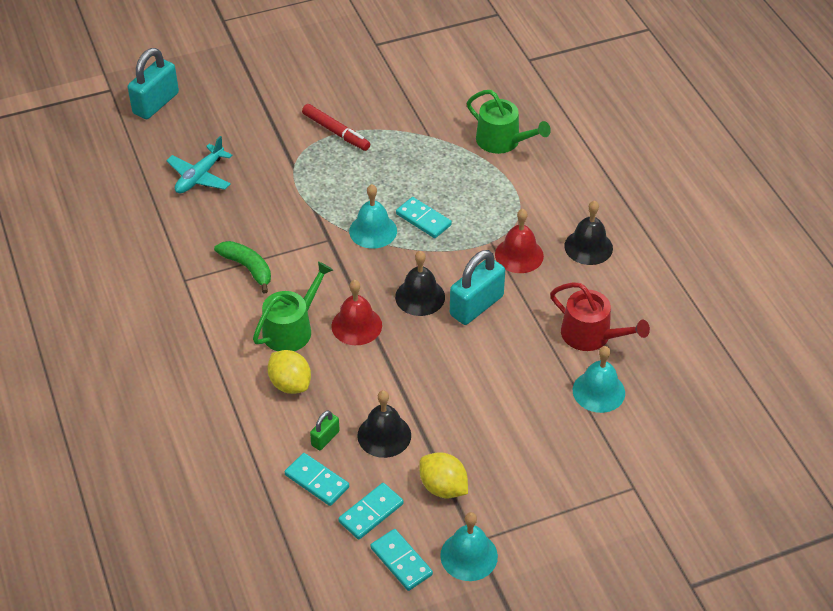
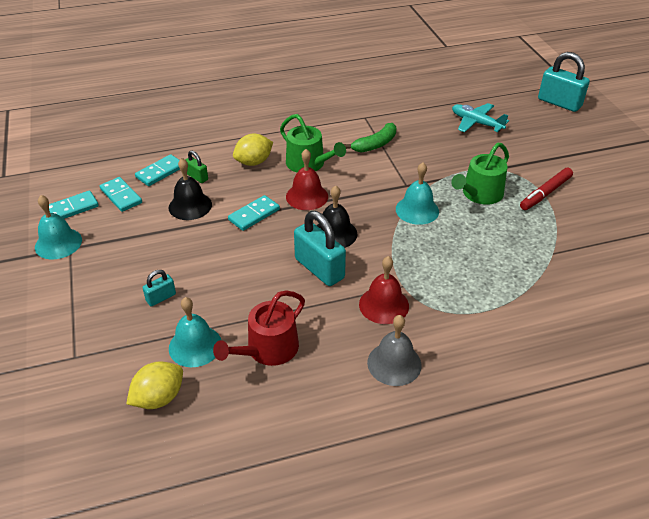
camera: 95 degrees right, 5 degrees down
(423, 219) = (432, 242): turquoise domino -> turquoise domino (254, 215)
(443, 487) = (127, 234): yellow lemon -> yellow lemon (159, 398)
(502, 141) = (556, 308): green watering can -> green watering can (479, 194)
(540, 432) = (161, 297): none -> turquoise padlock
(588, 247) = (394, 363): black bell -> grey bell

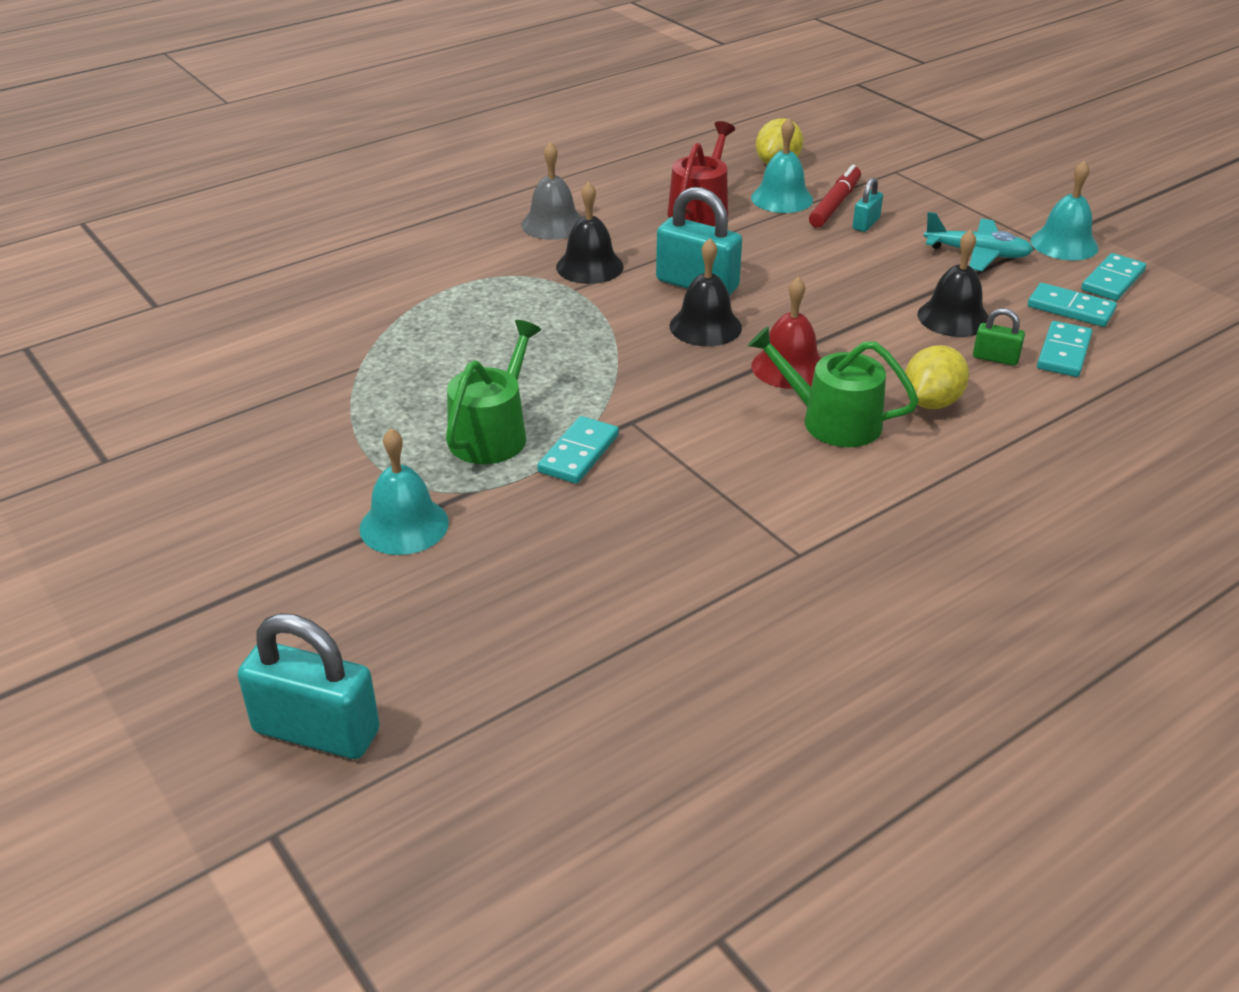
camera: 160 degrees right, 5 degrees down
(254, 215) = (846, 325): turquoise domino -> turquoise domino (578, 453)
(375, 144) = (734, 489): green banana -> none
(384, 305) = (589, 266): red bell -> black bell
(417, 210) = (594, 384): turquoise bell -> turquoise bell (404, 525)
(476, 123) = (534, 601): turquoise plane -> turquoise plane (977, 254)
(545, 193) = (367, 461): red marker -> red marker (835, 204)

